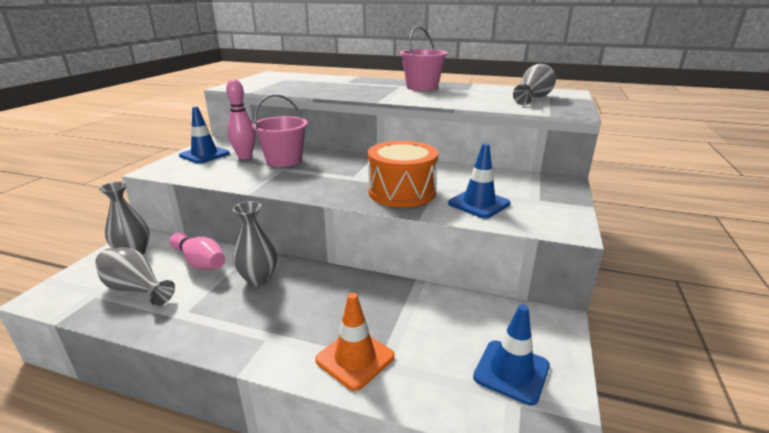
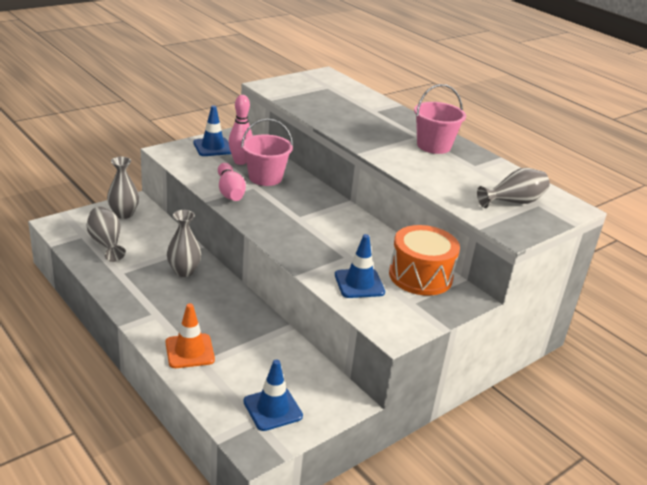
camera: 30 degrees right, 5 degrees up
(199, 262) = (158, 240): pink bowling pin -> pink bowling pin (230, 192)
(402, 192) = (315, 247): orange drum -> orange drum (420, 276)

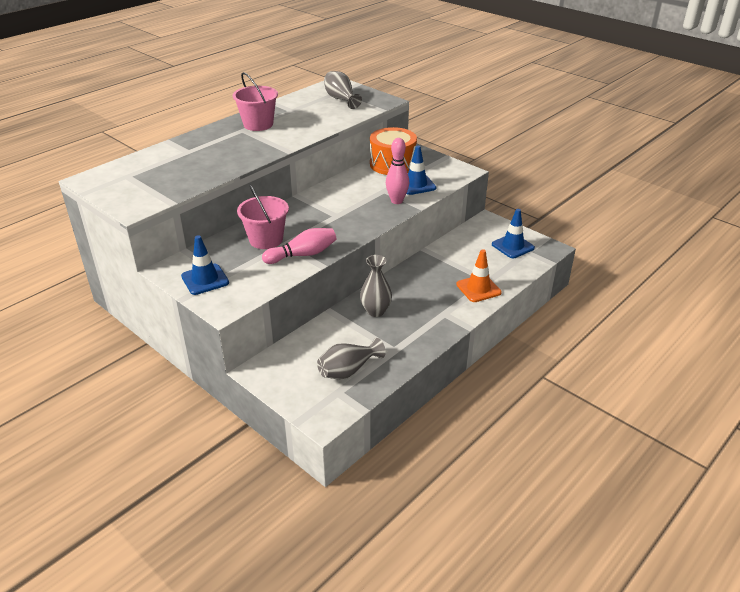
camera: 95 degrees left, 5 degrees up
(124, 214) = (286, 373): grey vase -> none
(240, 162) = (236, 258): pink bowling pin -> pink bowling pin (397, 201)

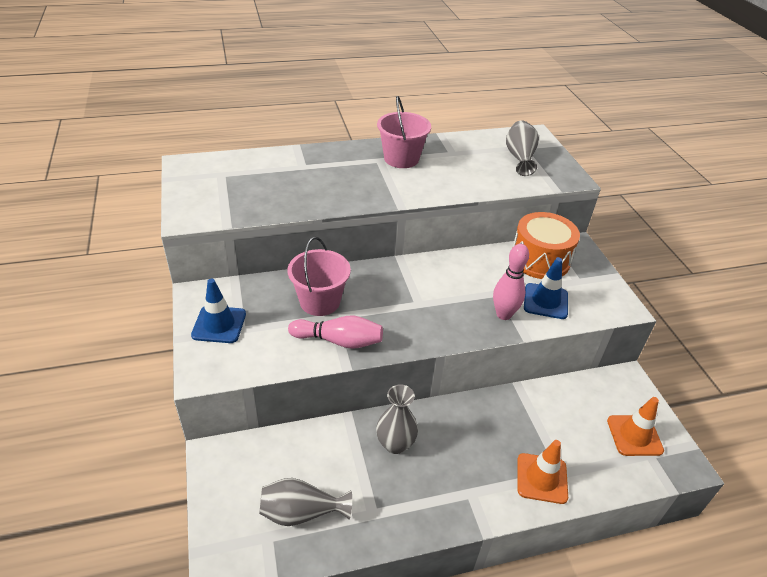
camera: 30 degrees right, 5 degrees up
(512, 246) = (634, 435): blue traffic cone -> orange traffic cone

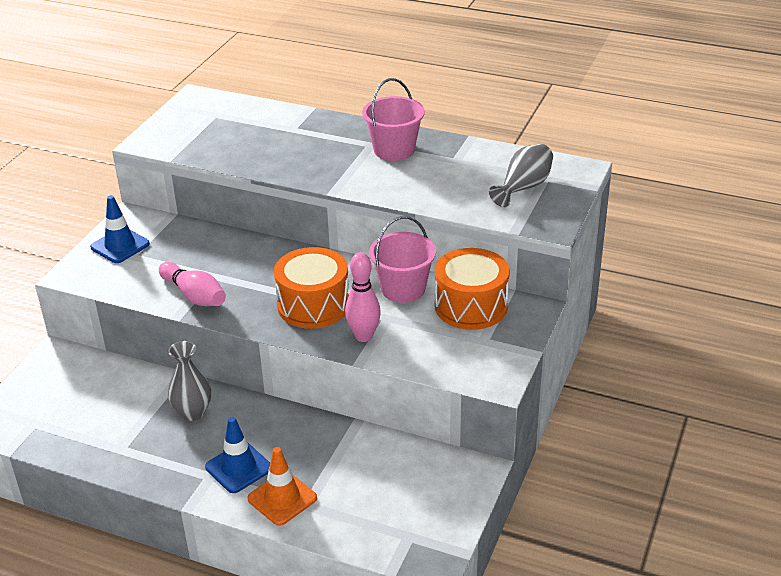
camera: 40 degrees right, 5 degrees down
(301, 512) = (72, 420): grey vase -> none
(320, 301) = (216, 260): pink bucket -> pink bucket (403, 289)
(439, 306) = (313, 305): none -> orange drum
(545, 301) = (421, 343): blue traffic cone -> blue traffic cone (238, 468)
(634, 435) = (415, 515): orange traffic cone -> none

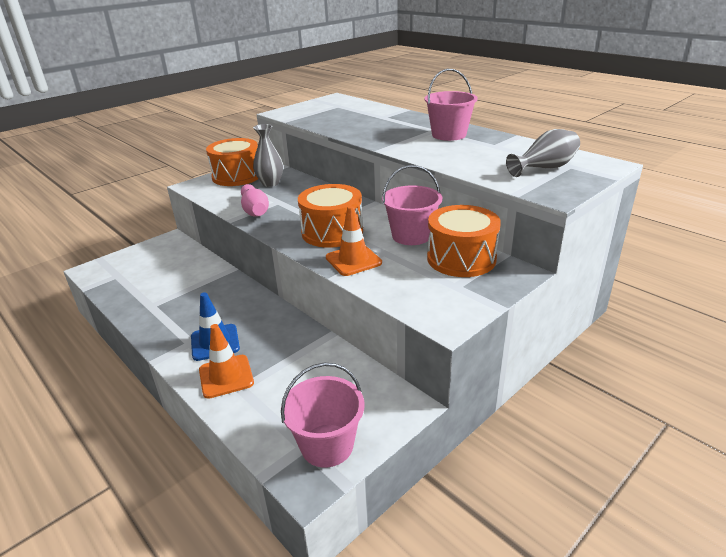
camera: 25 degrees right, 5 degrees down
(120, 246) = (237, 176): blue traffic cone -> orange drum
(193, 412) = (218, 295): grey vase -> grey vase (270, 183)
(363, 336) = (353, 260): pink bowling pin -> orange traffic cone
(429, 528) = (327, 445): none -> pink bucket

